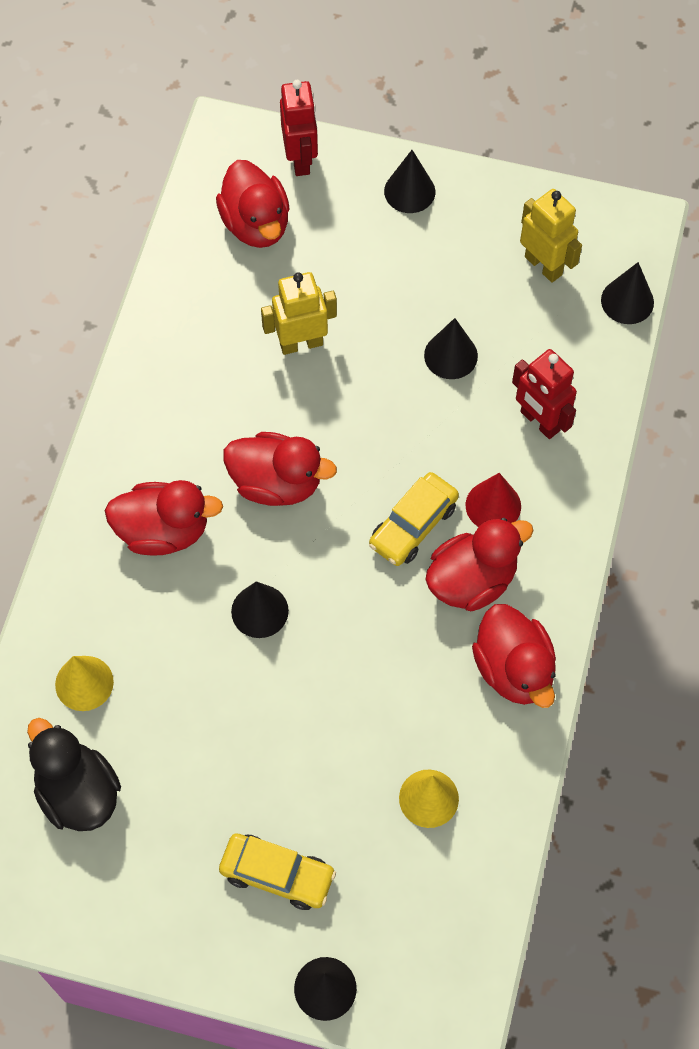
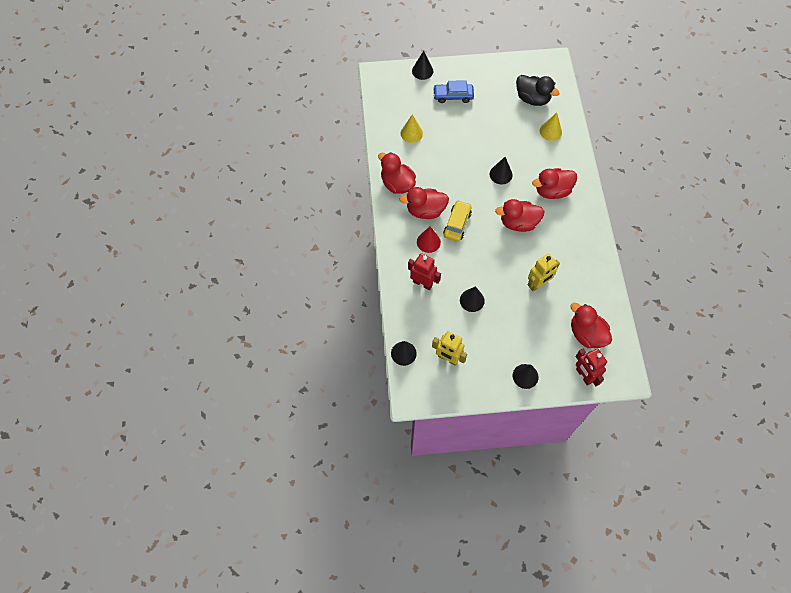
camera: 160 degrees right, 0 degrees up
(277, 874) = (453, 96): yellow car -> blue car
(472, 580) = (425, 210): red duck -> red duck turned 45 degrees clockwise

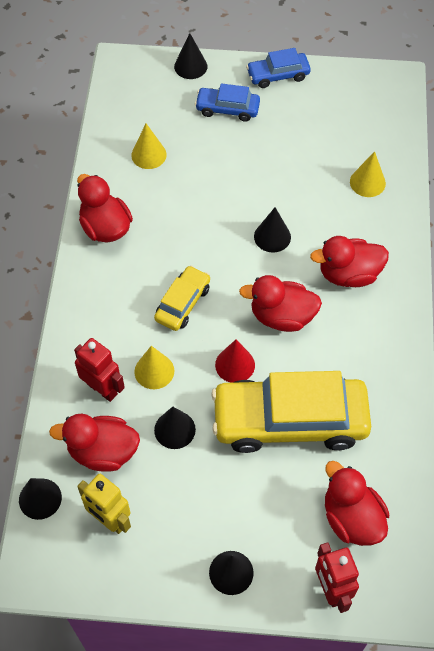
camera: 10 degrees right, 5 degrees down
(425, 210) = (138, 275): red duck -> red duck (103, 452)
(428, 242) = (130, 324): red cone -> red cone (235, 365)
(450, 267) = (154, 371): none -> yellow cone
(479, 69) = (278, 75): none -> blue car
(532, 98) = (350, 129): black duck -> none
(538, 284) = (289, 421): yellow robot -> yellow car

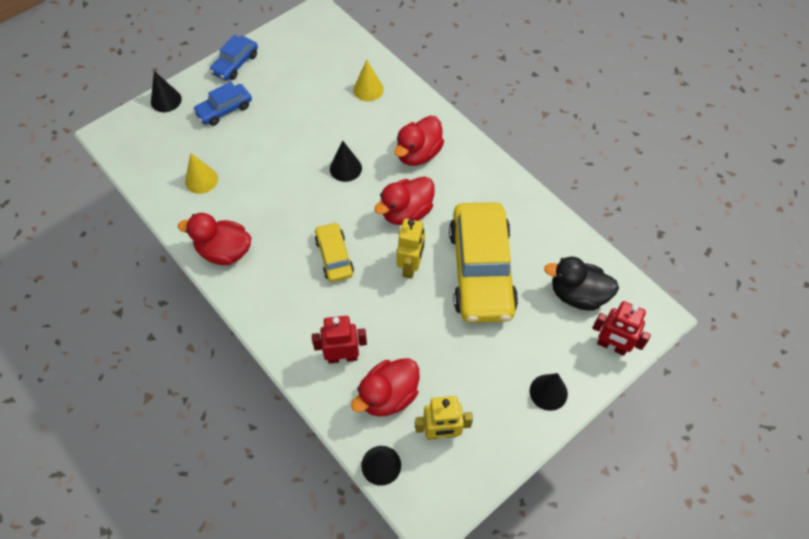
camera: 45 degrees left, 0 degrees up
(154, 371) = (364, 315): yellow cone -> none
(174, 429) = (418, 339): black cone -> none
(235, 365) = (410, 266): red cone -> yellow robot
(289, 421) = (481, 270): yellow car -> yellow car turned 45 degrees counterclockwise
(351, 518) = (577, 295): red duck -> black duck

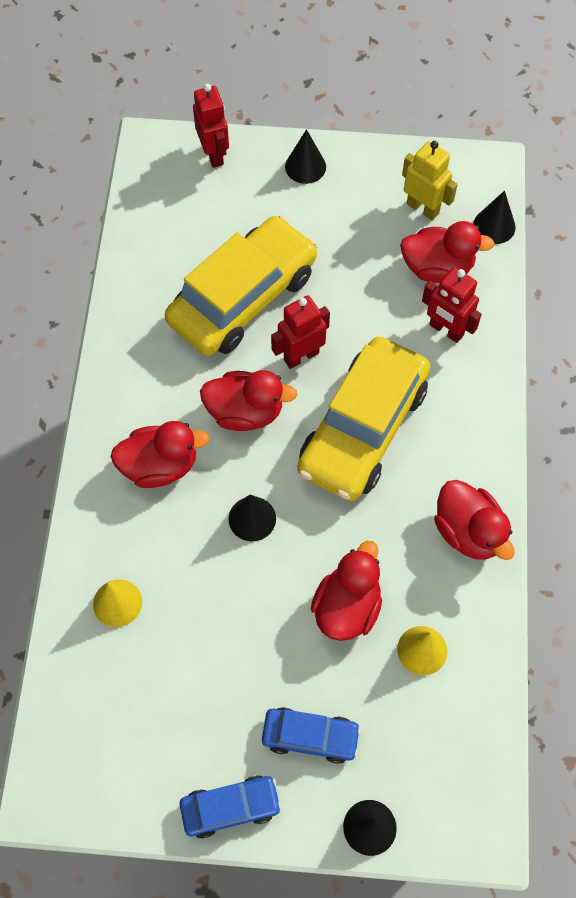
camera: 135 degrees left, 5 degrees up
(257, 169) = (347, 607): none -> red duck
(334, 256) = (363, 428): yellow car -> yellow car, size x2.03
(410, 266) = (301, 356): yellow robot -> red robot
(577, 295) = (188, 209): black duck -> none

